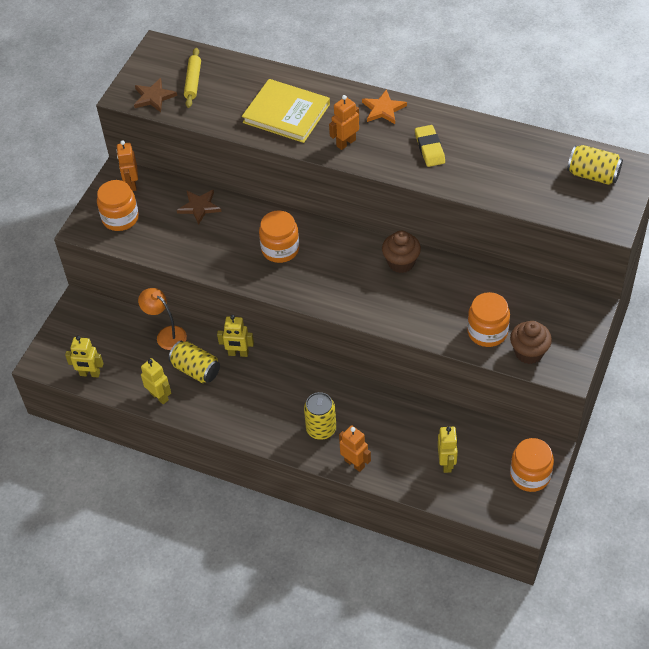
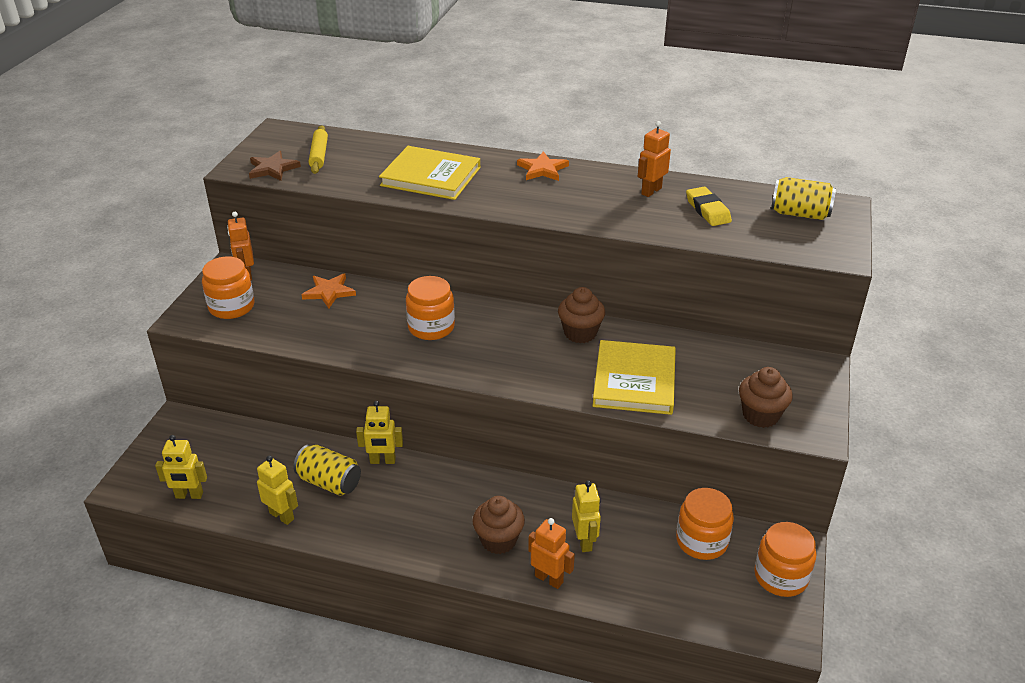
camera: 10 degrees left, 15 degrees down
(166, 334) = (290, 445): orange lamp -> none
(199, 207) = (329, 292): brown star -> orange star
(321, 429) = (498, 540): yellow can -> brown cupcake
(346, 143) = (505, 198): orange robot -> orange robot (651, 191)
(429, 148) = (604, 199): yellow eraser -> yellow eraser (707, 210)
(436, 313) = (634, 380): none -> yellow book
(446, 463) = (670, 570): yellow robot -> yellow robot (584, 541)
(487, 332) = (702, 396): orange jar -> orange jar (701, 541)

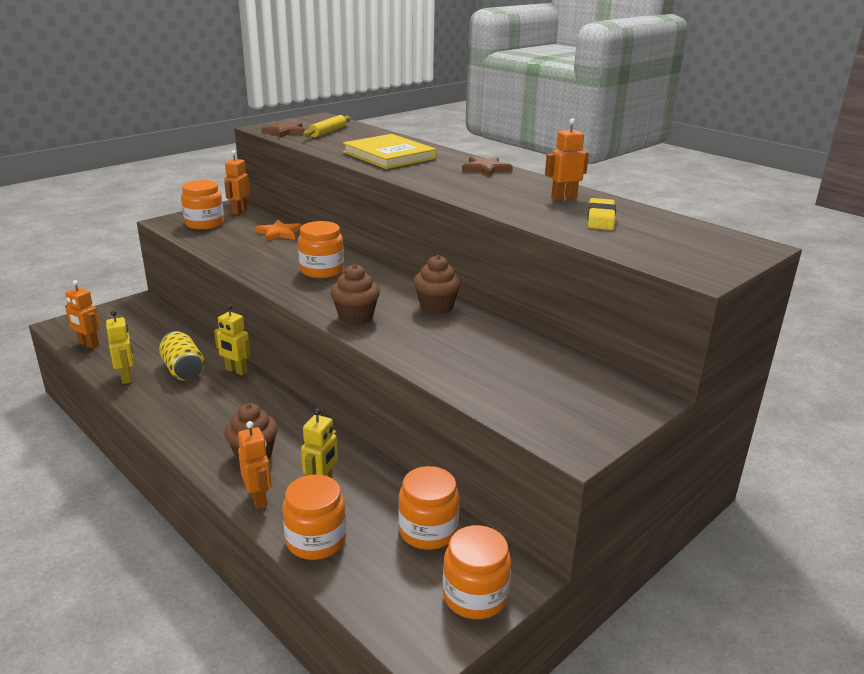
camera: 30 degrees right, 10 degrees down
(189, 495) = (88, 344): yellow robot -> orange robot
(542, 169) = (486, 169): orange star -> brown star
(631, 591) = (316, 540): none -> orange jar
(634, 380) = (441, 350): yellow book -> none
(760, 415) = (532, 413): brown cupcake -> brown cupcake (356, 317)
(799, 214) = (697, 241): yellow can -> none

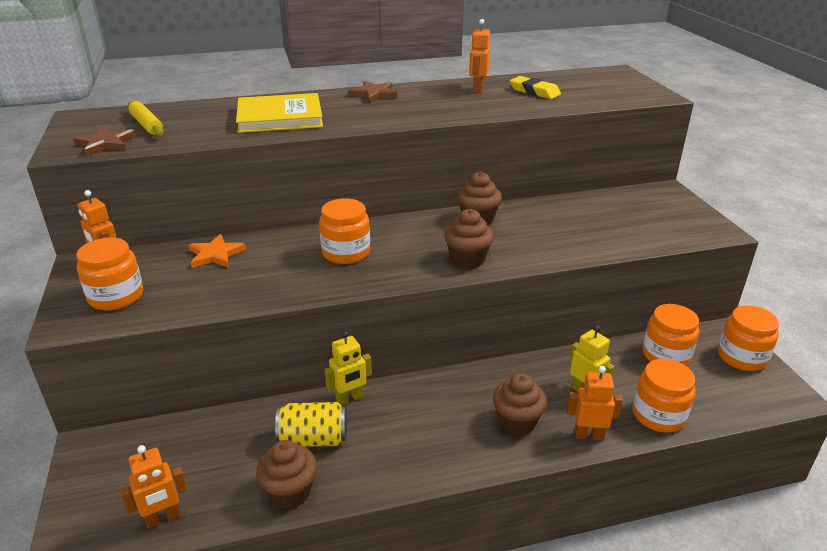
camera: 60 degrees left, 5 degrees up
(126, 377) = (290, 492): yellow robot -> brown cupcake

